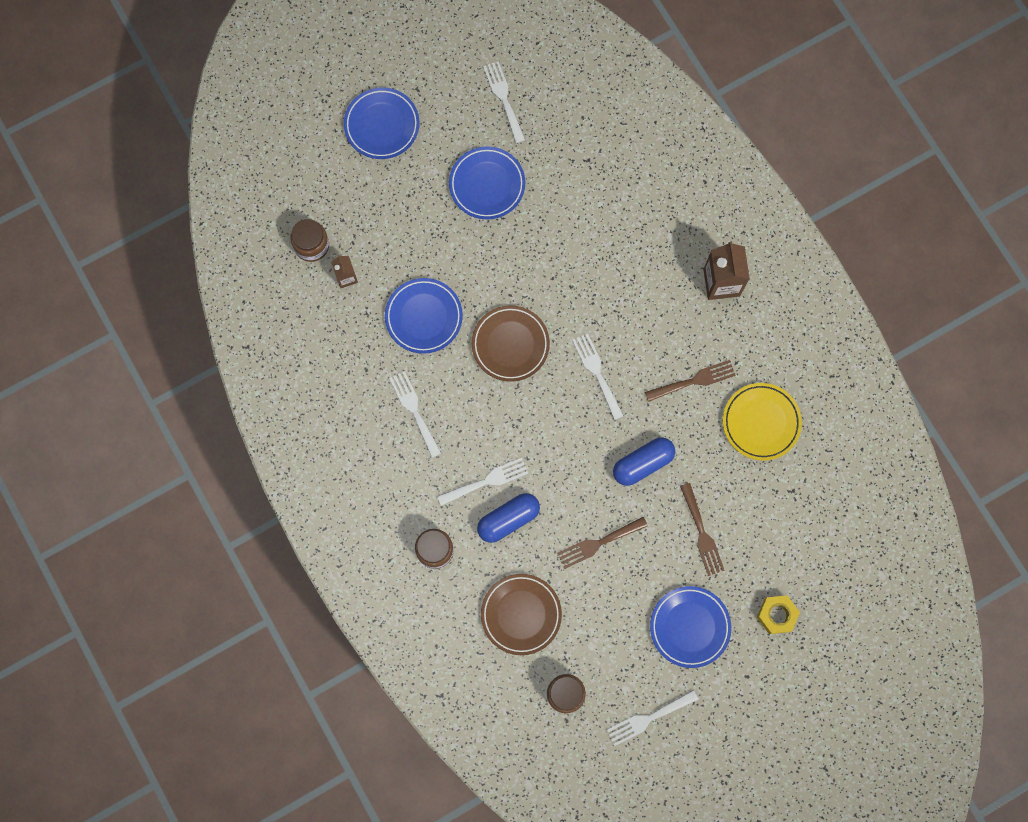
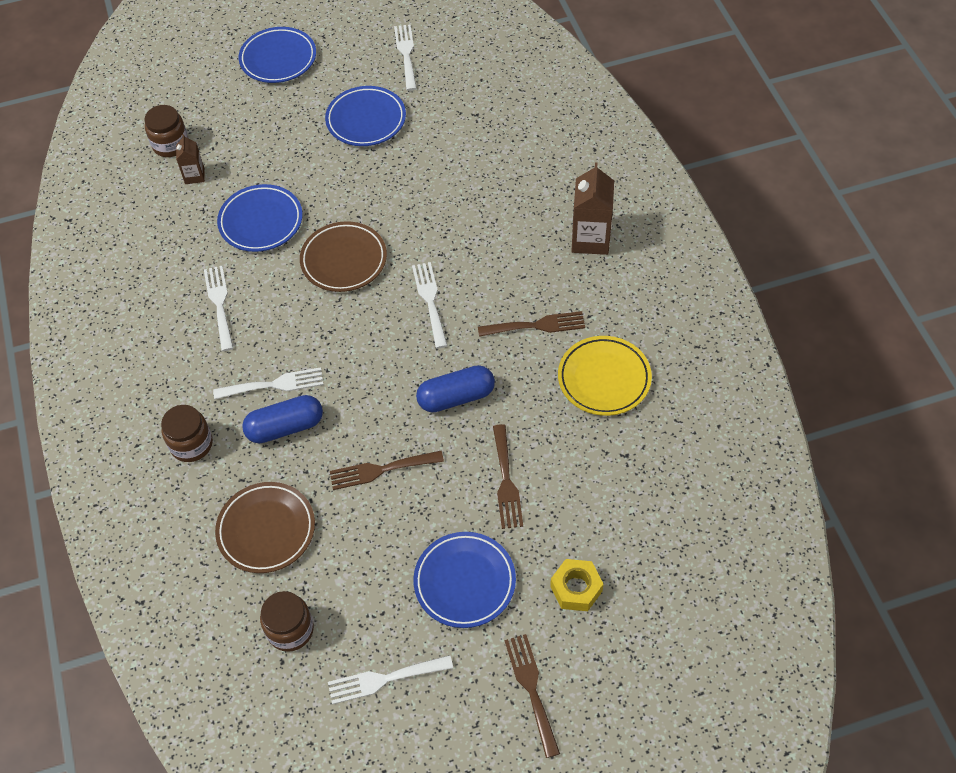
camera: 15 degrees right, 20 degrees down
(760, 703) = (531, 689): none -> brown fork

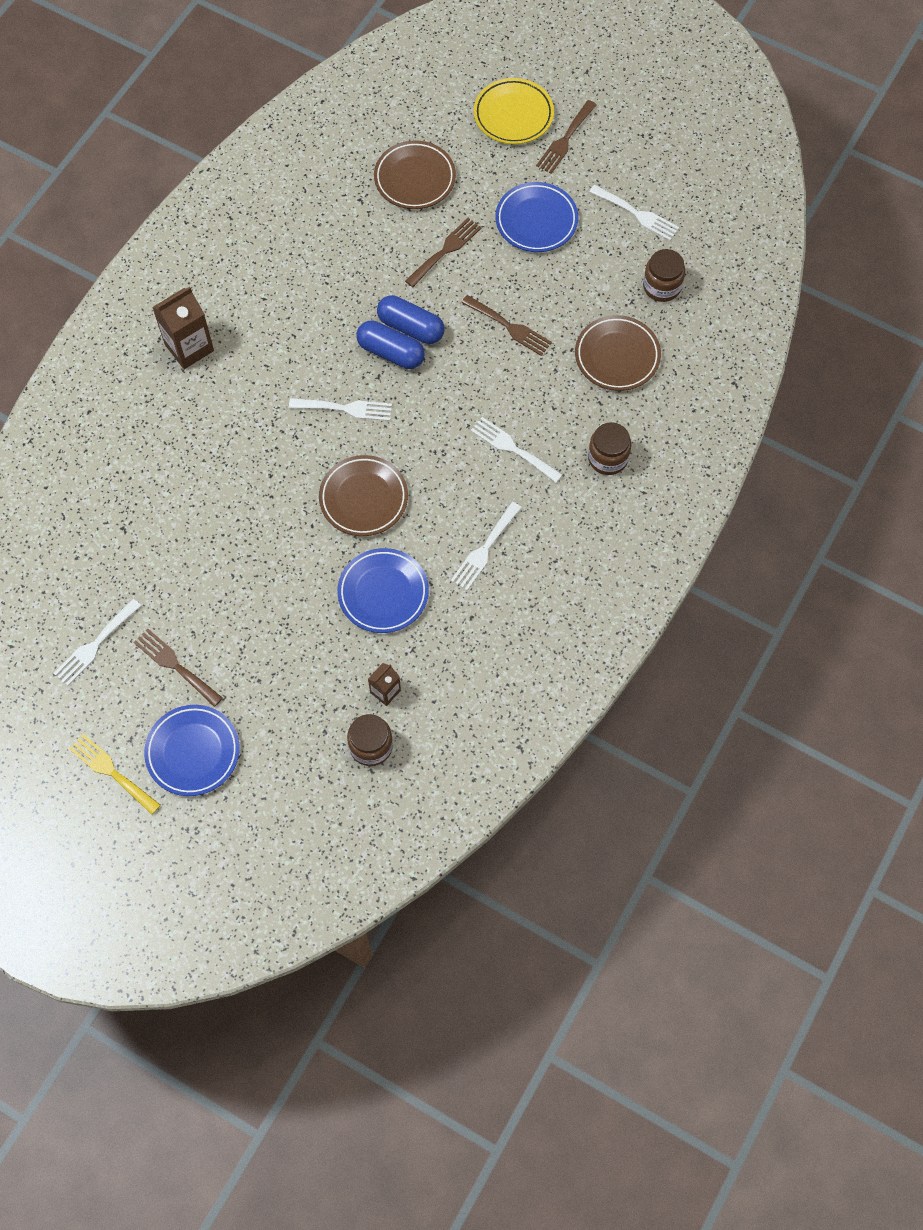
camera: 135 degrees left, 10 degrees up
(285, 427) = (537, 411): blue capsule -> blue capsule (391, 352)
(313, 17) = (111, 772): none -> yellow fork
(366, 120) = (204, 609): blue plate -> none
(430, 301) = (345, 408): white fork -> white fork turned 120 degrees counterclockwise
(536, 325) = (303, 324): brown fork -> brown fork (175, 665)
(576, 588) = (481, 162): yellow nut -> none
(604, 379) = (310, 252): yellow plate -> yellow plate (513, 115)
(608, 516) = (415, 178): none -> brown plate

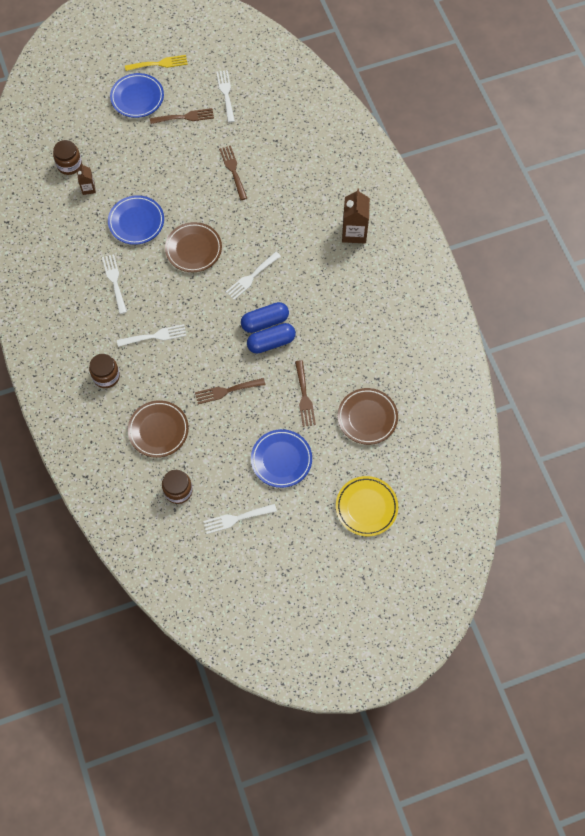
camera: 130 degrees right, 0 degrees up
(565, 140) = (323, 522): brown fork -> brown fork (233, 170)

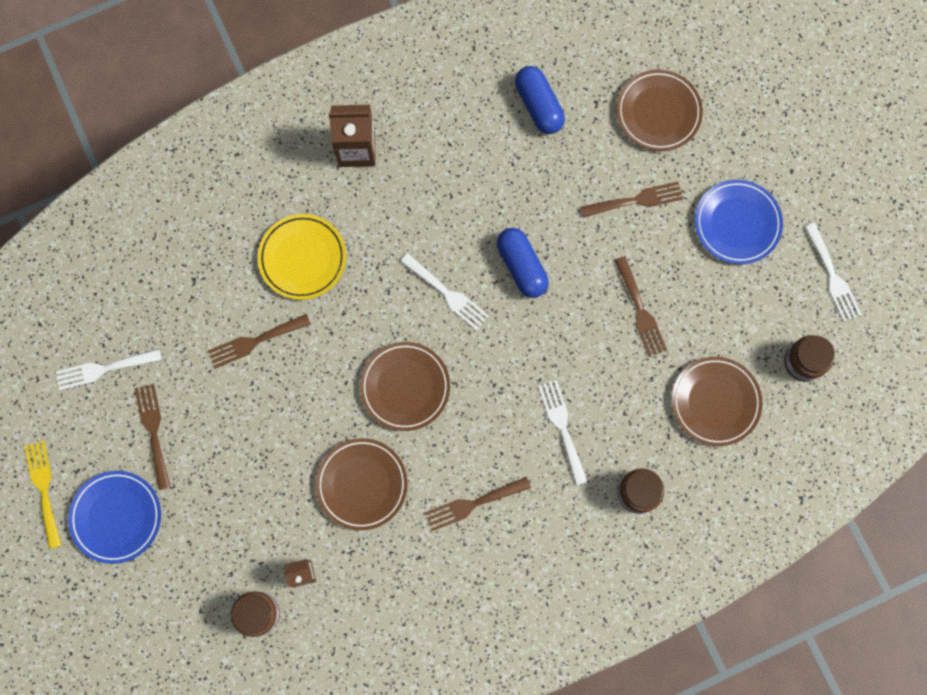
camera: 95 degrees left, 10 degrees up
(114, 281) = (473, 504): white fork -> brown fork
(136, 222) = (362, 484): blue plate -> brown plate
(271, 342) = (555, 254): blue capsule -> blue capsule (538, 105)
(366, 507) = (790, 106): yellow plate -> yellow plate (302, 258)

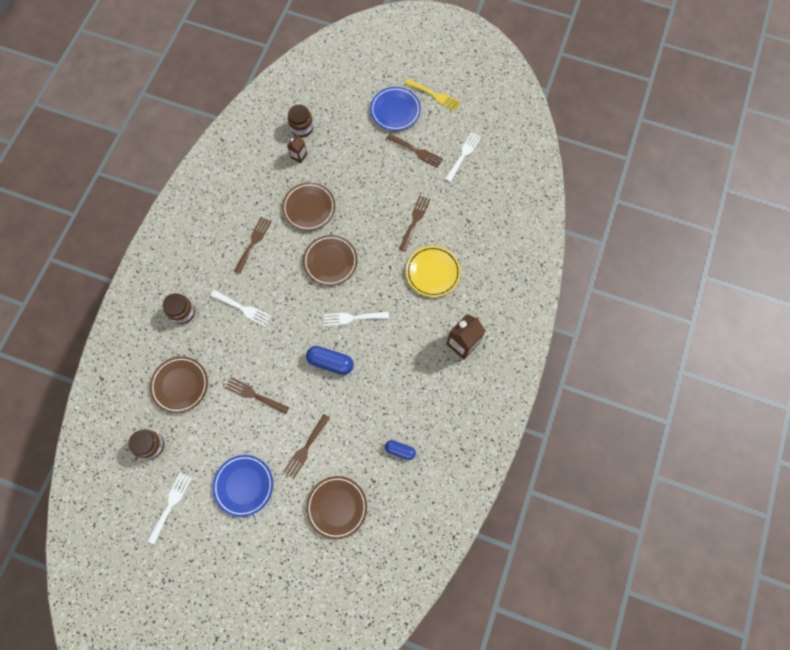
camera: 135 degrees right, 5 degrees down
(538, 105) = (400, 450): blue capsule -> blue capsule, size x0.63
(832, 276) = (170, 504): white fork -> white fork turned 90 degrees clockwise

